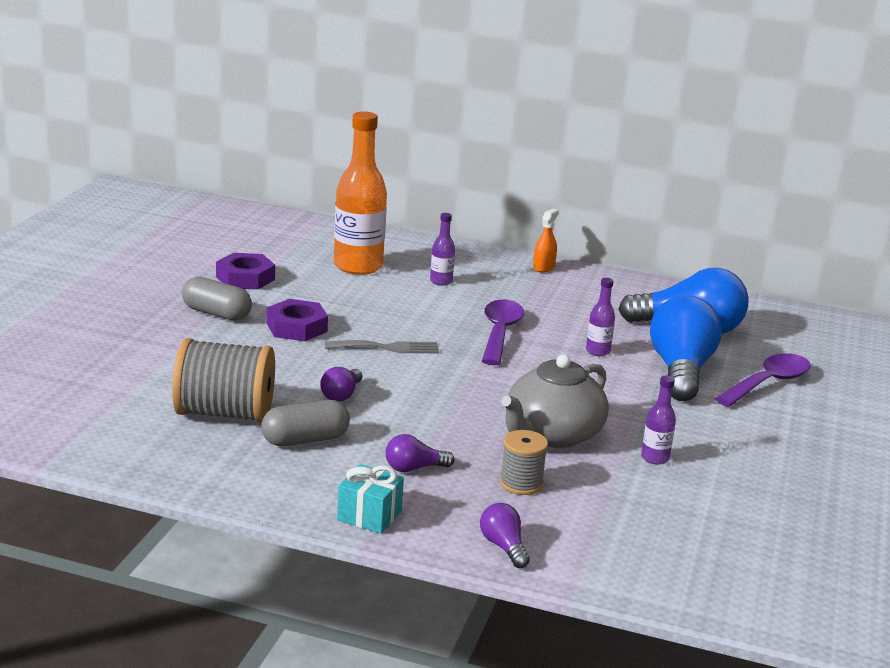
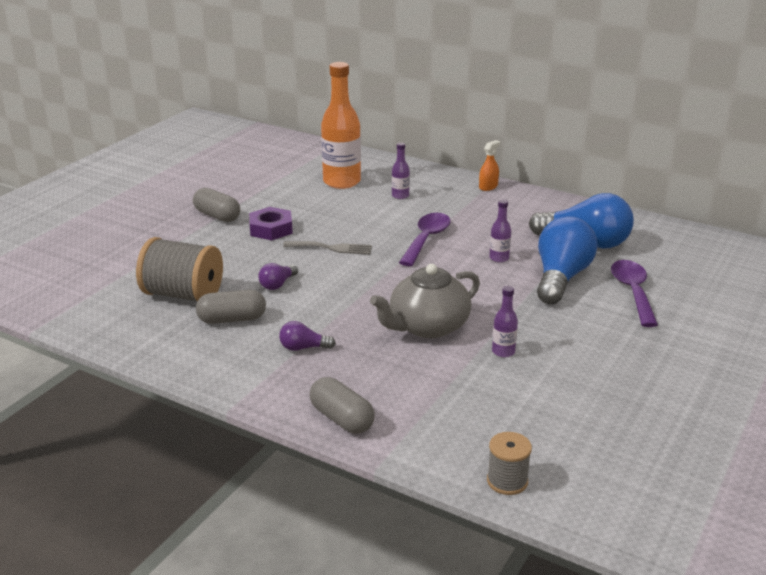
camera: 15 degrees right, 5 degrees up
(245, 278) = (252, 189): purple nut -> none
(369, 515) = (249, 384): turquoise gift -> none
(503, 546) = (341, 418): purple light bulb -> grey capsule
(521, 483) = (382, 366): grey spool -> grey spool (507, 481)
(768, 383) = (632, 292): purple spoon -> purple spoon turned 60 degrees counterclockwise

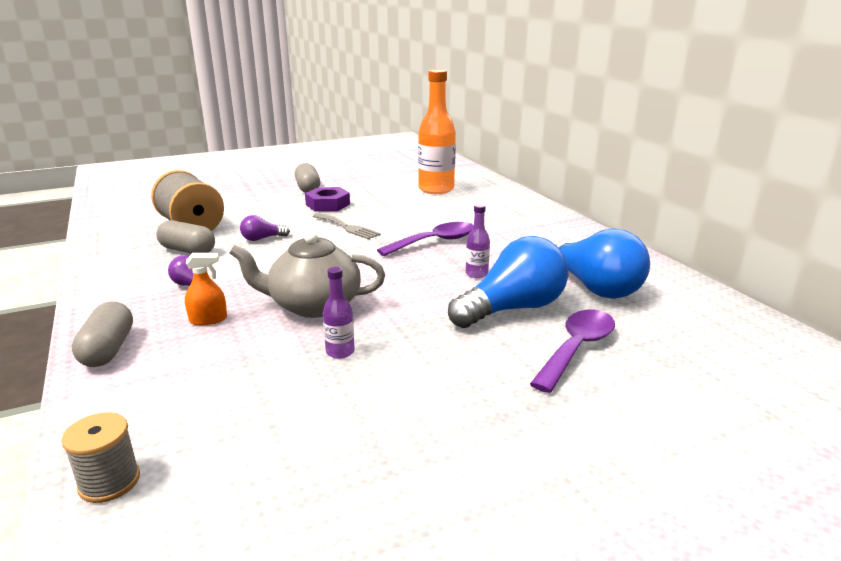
camera: 35 degrees right, 5 degrees down
(400, 196) = (467, 208): purple bottle -> none
(488, 187) = (560, 220): orange spray bottle -> orange spray bottle (208, 319)

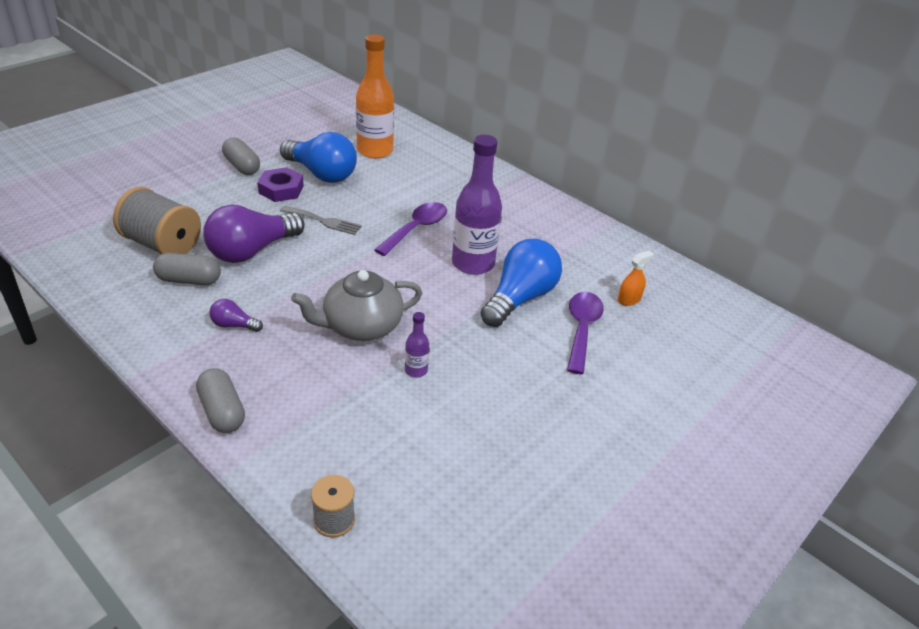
camera: 25 degrees left, 15 degrees up
(208, 319) = (282, 361): orange spray bottle -> orange spray bottle (629, 299)
(262, 239) = (251, 251): purple light bulb -> purple light bulb, size x2.20
(476, 274) = (473, 263): purple bottle -> purple bottle, size x2.22
(593, 287) = (567, 262): blue light bulb -> blue light bulb (321, 174)

